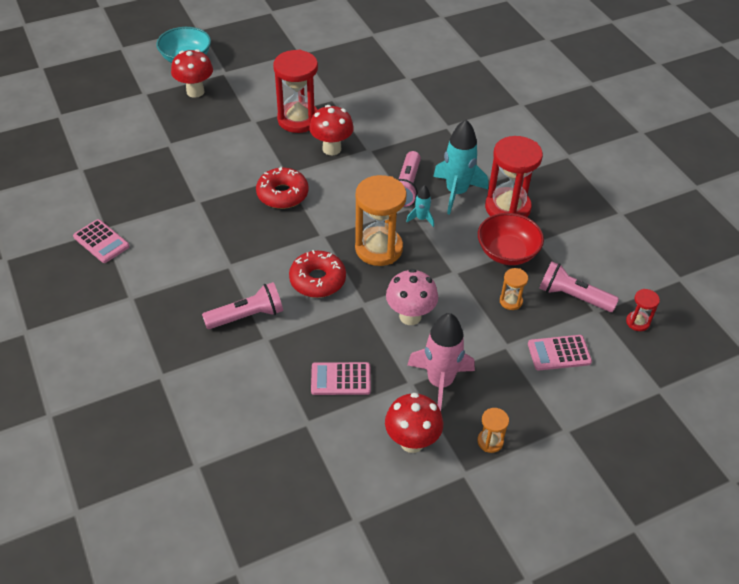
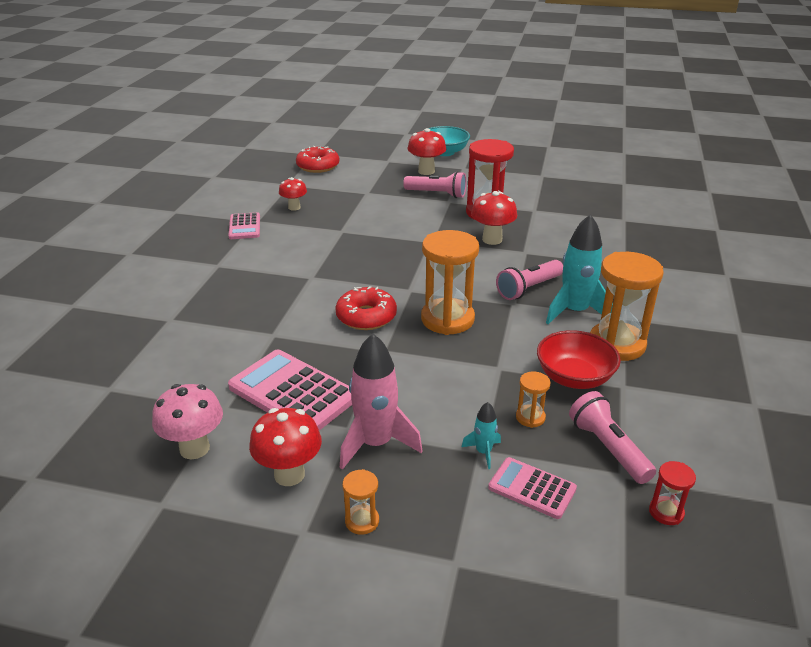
camera: 40 degrees right, 15 degrees down
(121, 195) = (294, 207): none -> red mushroom
(247, 316) = (280, 313): pink flashlight -> pink flashlight (437, 194)
(282, 194) = (412, 252): red donut -> red donut (318, 166)
(341, 379) = (293, 393): pink calculator -> pink calculator, size x1.75
(410, 316) = (413, 379): pink mushroom -> pink mushroom (194, 448)
(421, 218) = (515, 316): turquoise rocket -> turquoise rocket (483, 452)
(507, 208) = (616, 344): red hourglass -> orange hourglass

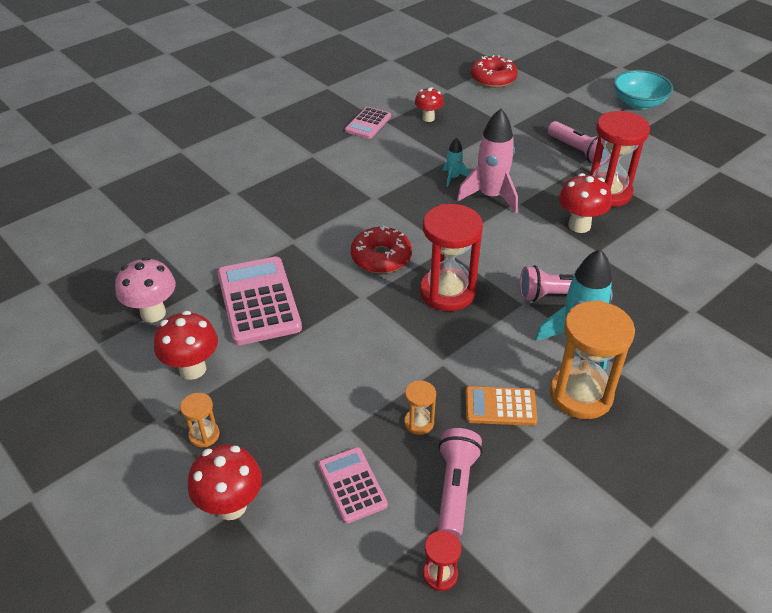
camera: 35 degrees right, 10 degrees up
(376, 443) = (275, 377): pink rocket -> pink rocket (490, 196)
(426, 171) = (594, 120): red mushroom -> red mushroom (231, 506)
(447, 319) = (447, 292): orange hourglass -> red hourglass
(483, 452) = (347, 431): turquoise rocket -> turquoise rocket (453, 177)
(574, 377) = (500, 406): red bowl -> orange calculator

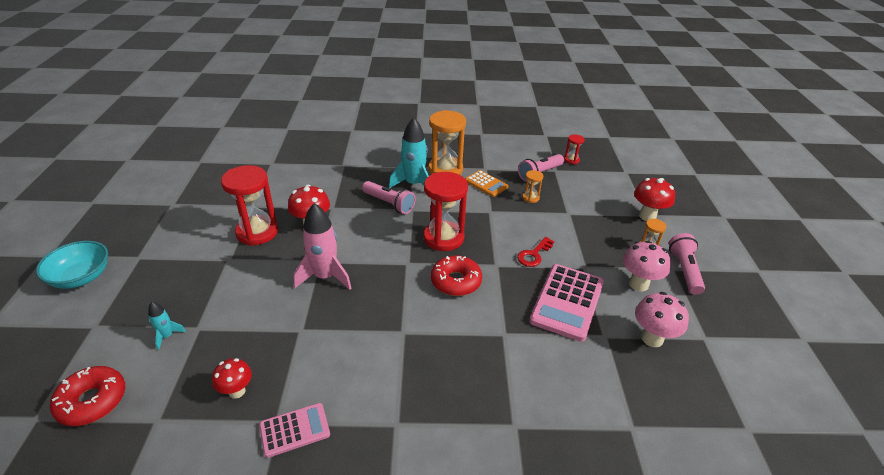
camera: 140 degrees left, 5 degrees down
(192, 369) = (638, 284): red mushroom -> pink mushroom
(335, 334) = (534, 254): none -> red key
(352, 485) = (583, 195): pink calculator -> none
(453, 177) = (323, 309): turquoise rocket -> turquoise rocket (167, 336)
(578, 151) = (209, 269): pink flashlight -> pink flashlight (684, 270)

